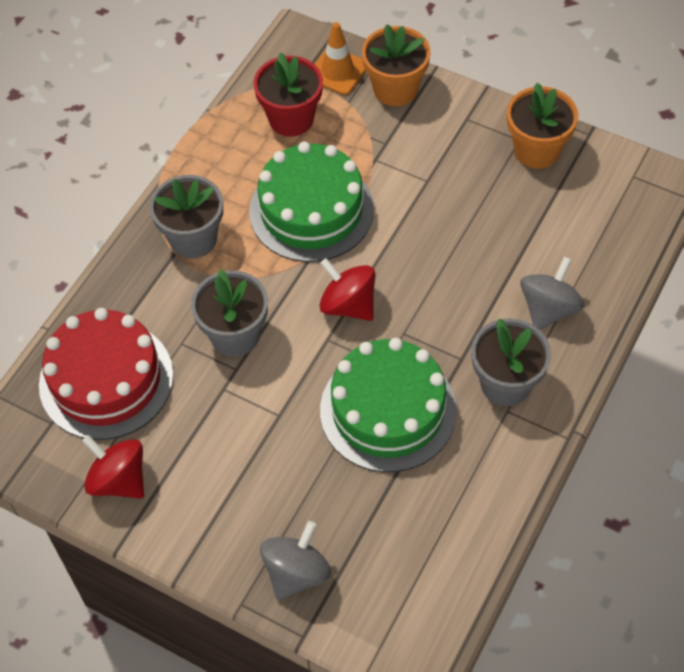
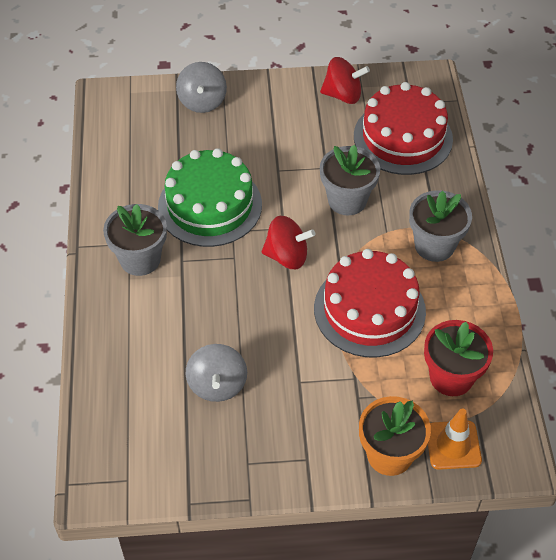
camera: 145 degrees right, 5 degrees down
(311, 210) = (369, 310): green cake -> red cake
(536, 150) = (226, 460): orange flower pot -> none
(548, 309) = (138, 326): grey spinning top -> grey spinning top (217, 385)

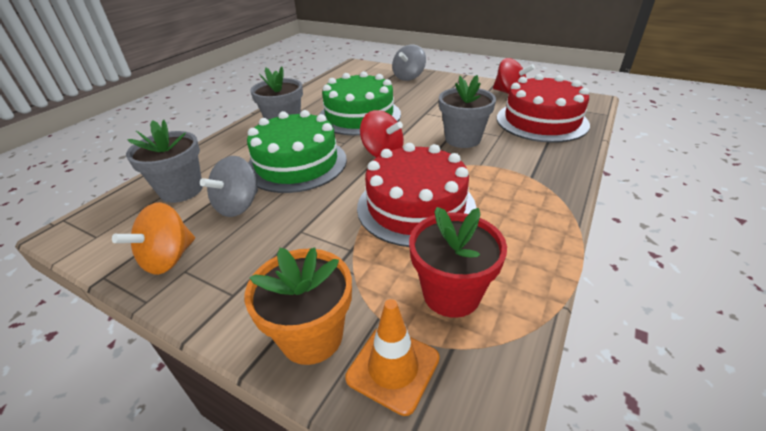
camera: 35 degrees right, 15 degrees down
(216, 309) = (297, 163): none -> green cake
(222, 461) = (169, 258): none -> orange spinning top
(434, 245) = (519, 186): grey flower pot -> grey flower pot (181, 190)

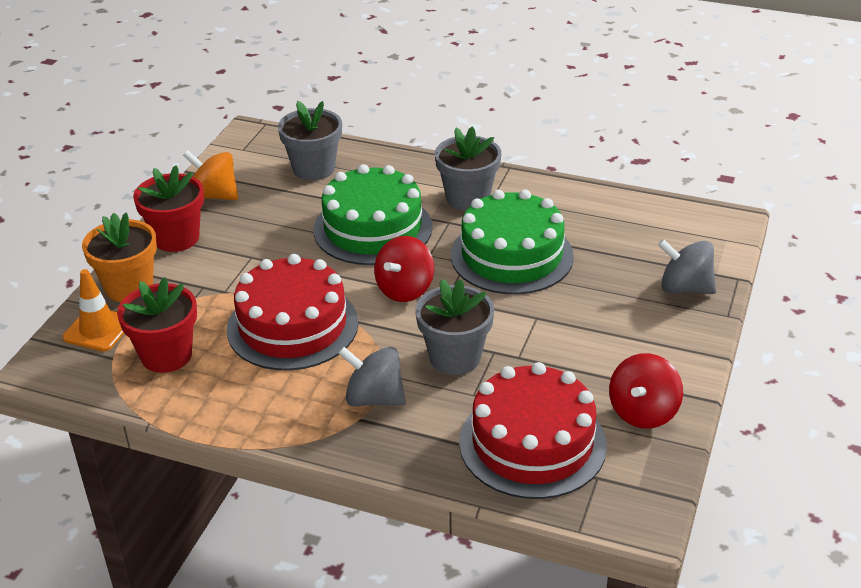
camera: 80 degrees right, 0 degrees up
(232, 290) = (176, 238): none -> red flower pot
(238, 206) = (289, 210): grey spinning top -> grey spinning top (374, 398)

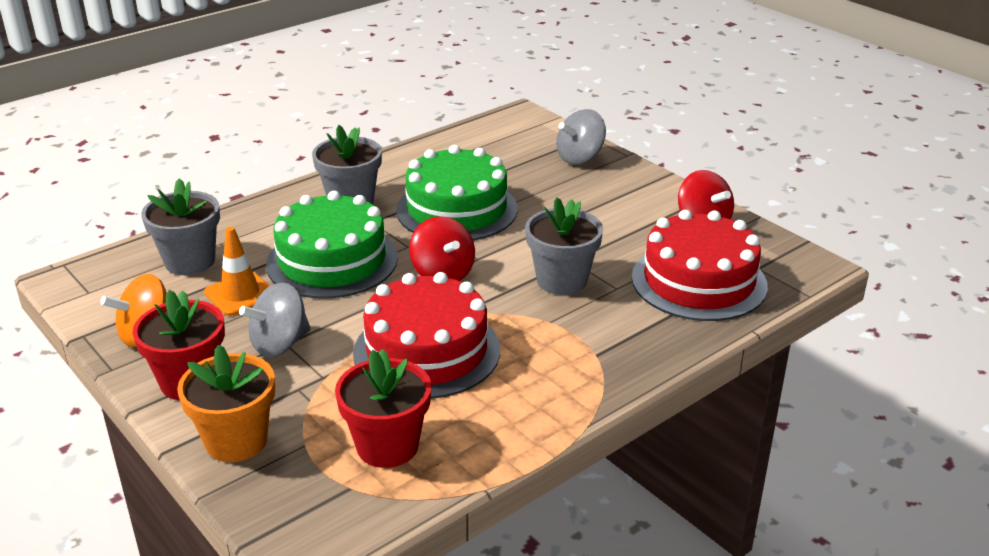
camera: 60 degrees left, 5 degrees down
(98, 329) = (287, 485): orange traffic cone -> orange traffic cone (240, 294)
(374, 398) = (576, 338): grey spinning top -> grey spinning top (280, 344)

